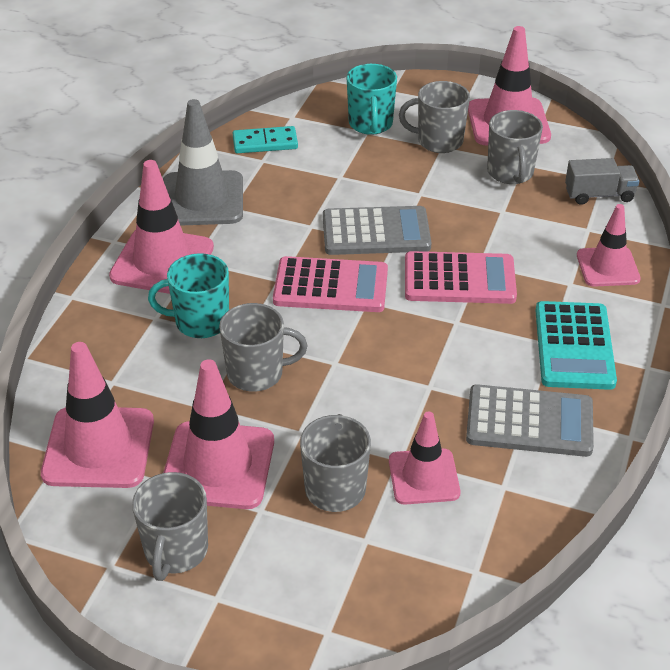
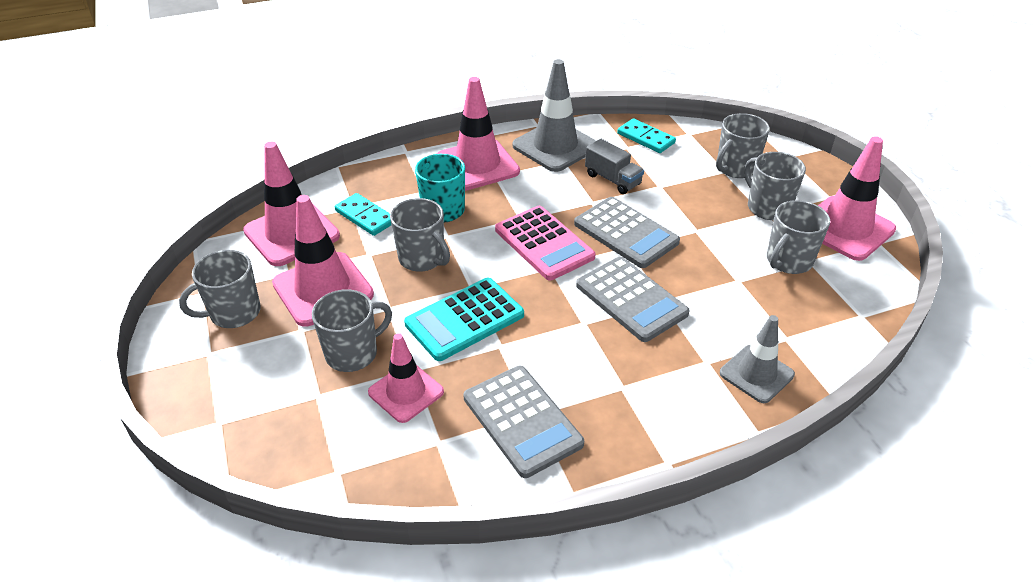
camera: 50 degrees right, 0 degrees up
(142, 380) = (365, 217): none -> turquoise domino
(370, 124) = (735, 168): turquoise mug -> grey mug
(459, 279) = (631, 299): pink calculator -> grey calculator
(574, 346) = (636, 402): turquoise calculator -> turquoise calculator (464, 319)
(599, 195) = (838, 322): grey truck -> grey truck (612, 179)
(607, 267) = (756, 374): pink traffic cone -> grey traffic cone

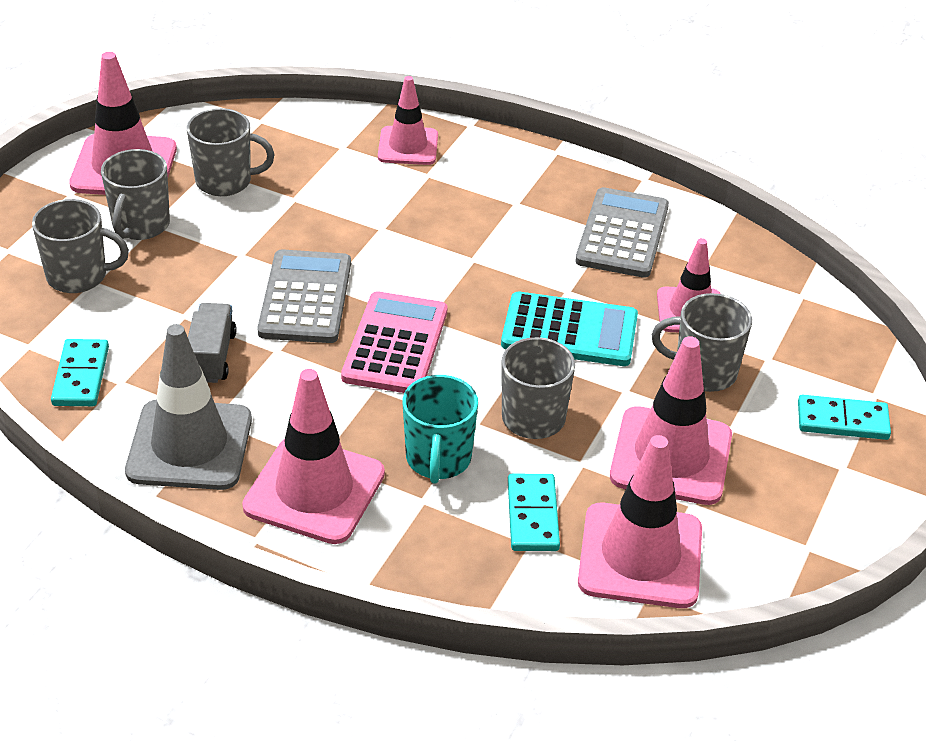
camera: 135 degrees left, 0 degrees up
(230, 385) = (842, 421): none -> turquoise domino
(234, 313) = (787, 495): grey mug -> none
(631, 299) = (405, 247): grey calculator -> none
(756, 374) = (408, 146): grey traffic cone -> pink traffic cone

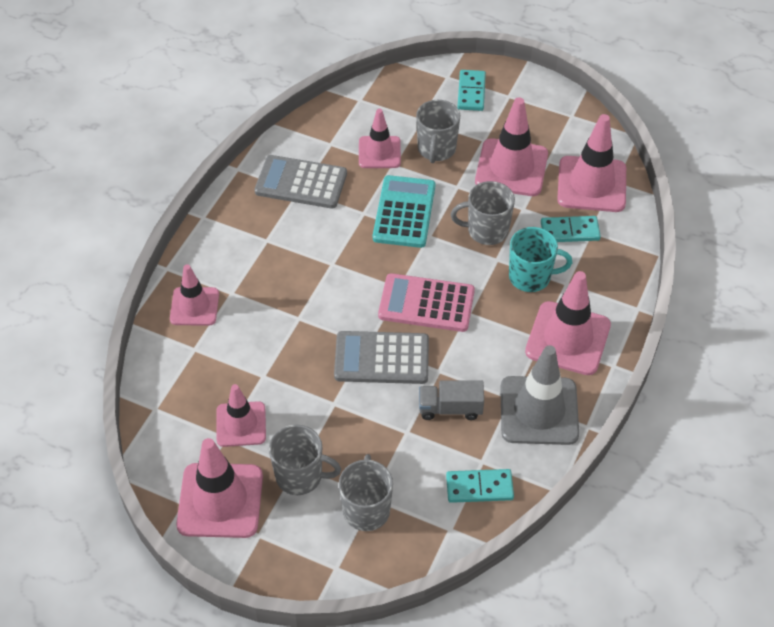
camera: 90 degrees left, 10 degrees up
(225, 181) = (241, 424): grey mug -> pink traffic cone

